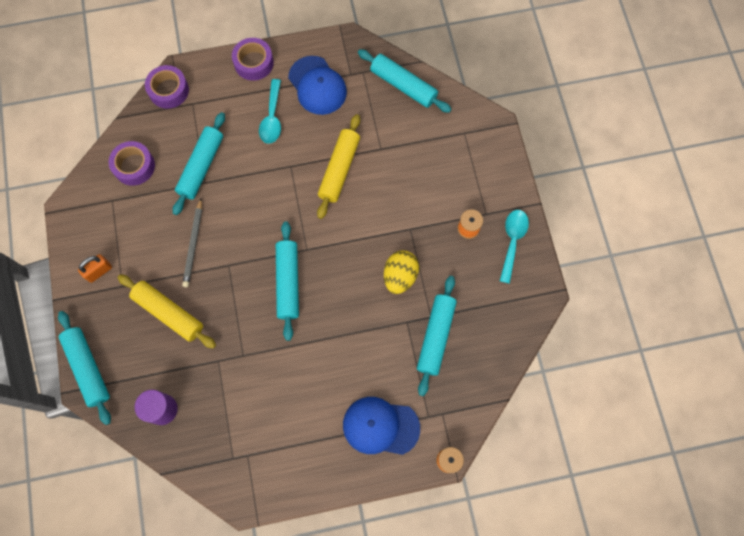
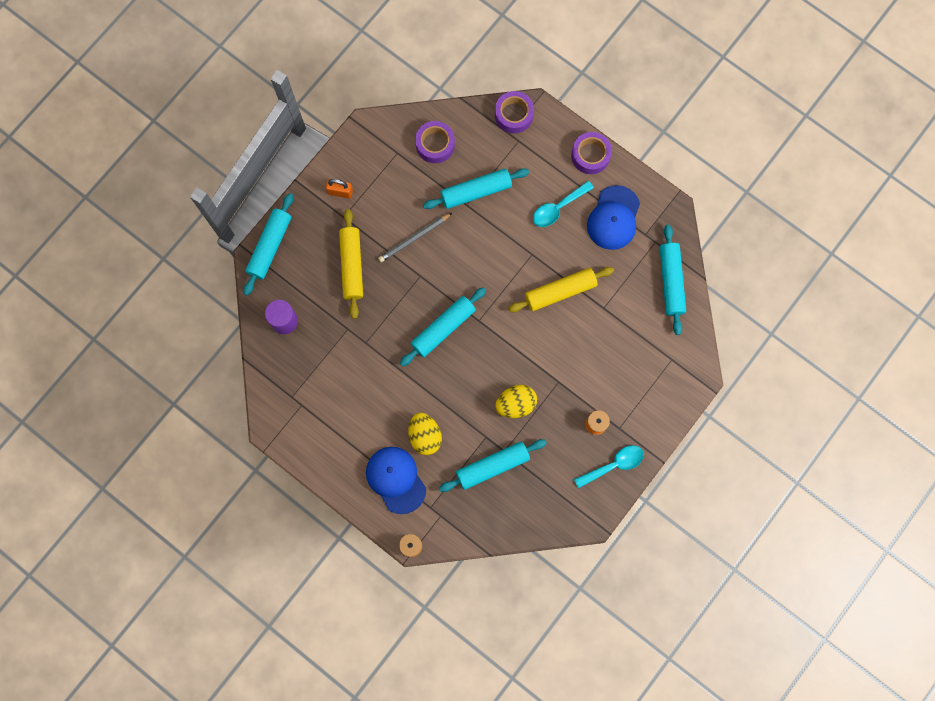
camera: 50 degrees right, 5 degrees up
(364, 371) = (425, 436): none -> yellow egg

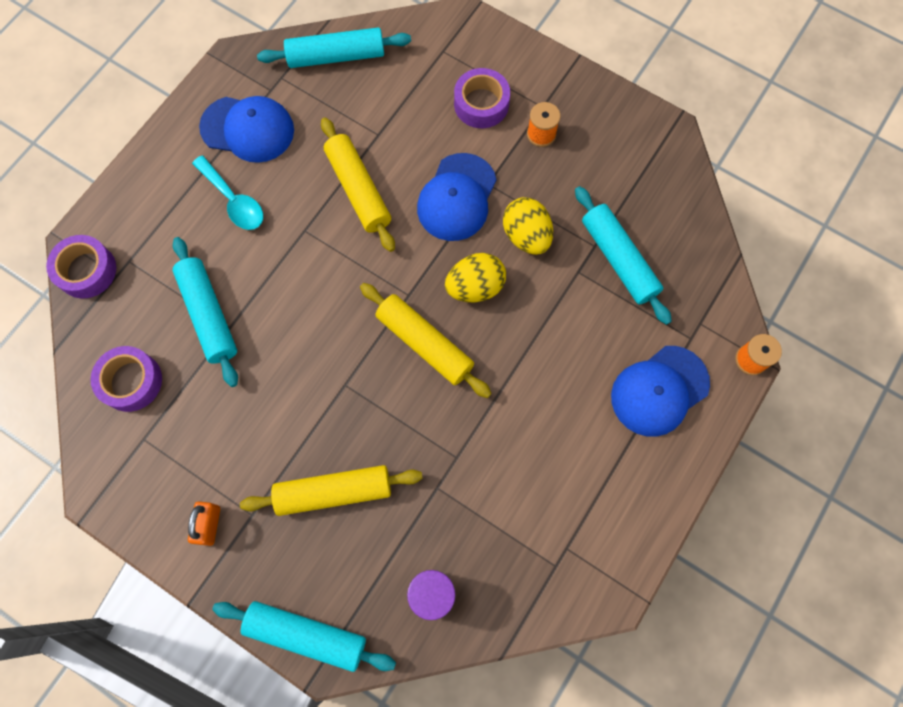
camera: 95 degrees left, 5 degrees down
(414, 238) = (285, 399): grey pencil -> none
(425, 436) = (589, 355): yellow egg -> yellow egg (475, 287)
(443, 328) = (425, 343): turquoise rolling pin -> yellow rolling pin
(549, 359) = (457, 197): none -> blue cap
(590, 155) = (154, 163): purple tape -> purple tape (481, 104)
(614, 465) = (593, 110): turquoise spoon -> none

